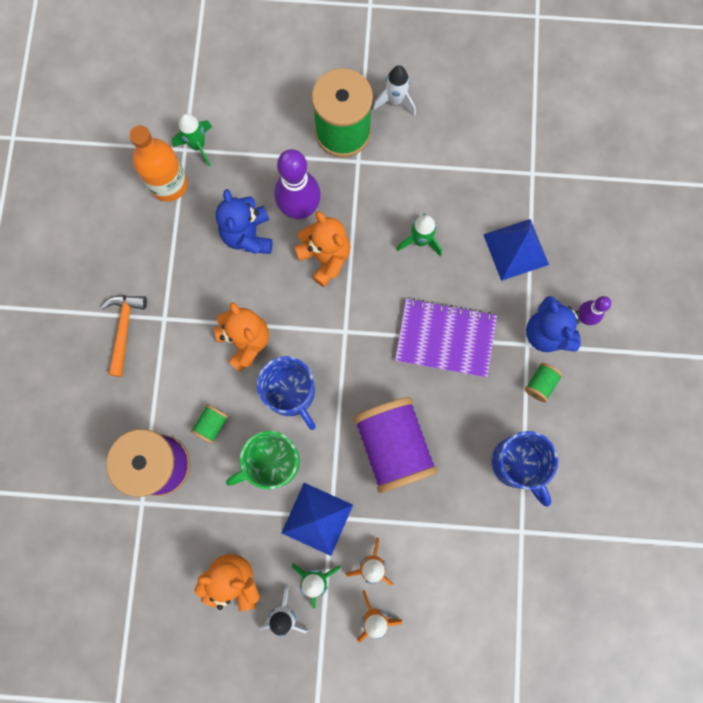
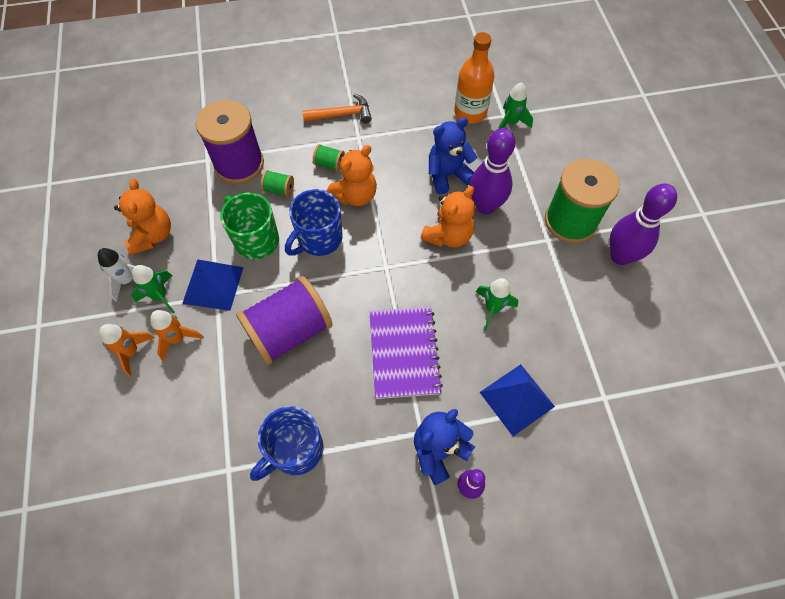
camera: 75 degrees right, 15 degrees down
(395, 101) = (620, 256): white rocket -> purple bowling pin
(540, 384) = (383, 455): green spool -> green spool (329, 164)

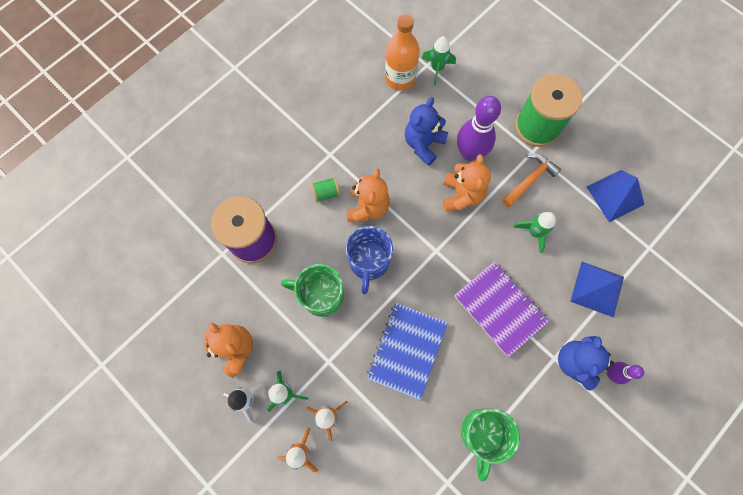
camera: 35 degrees left, 10 degrees up
(213, 285) = (319, 355): blue pyramid -> blue pyramid (615, 195)
(279, 189) = (304, 241): green spool -> none
(289, 331) = (406, 350): purple spool -> blue notebook
(295, 450) = (482, 433): blue mug -> green mug
(342, 115) = (301, 142): orange hammer -> orange hammer (530, 180)
(620, 256) = (588, 132): purple bowling pin -> none

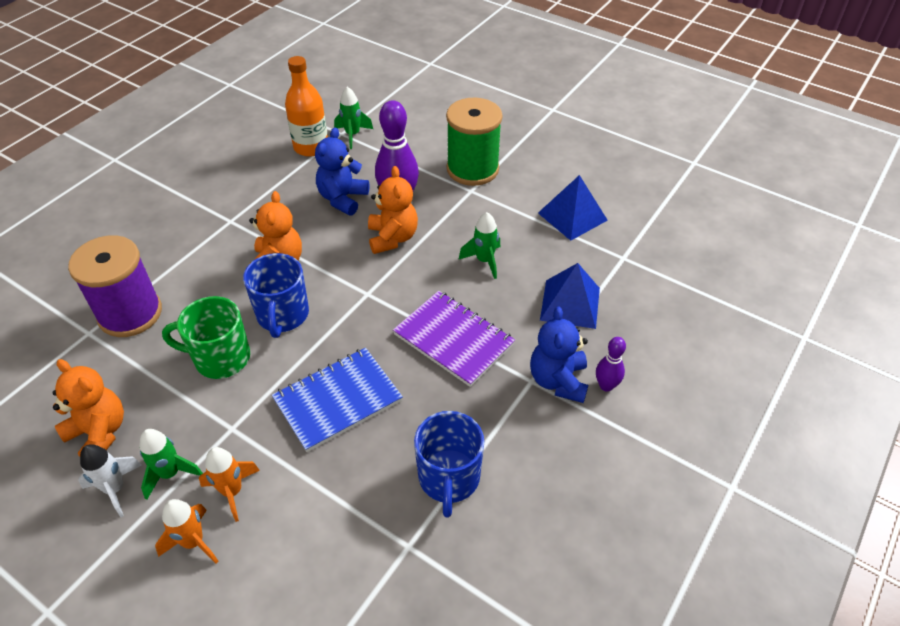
camera: 10 degrees left, 25 degrees down
(326, 193) = (226, 256): green spool -> none
(406, 350) = (337, 400): blue notebook -> blue notebook turned 45 degrees clockwise
(482, 433) = (449, 478): green mug -> blue mug
(530, 180) = (471, 215): orange hammer -> none

